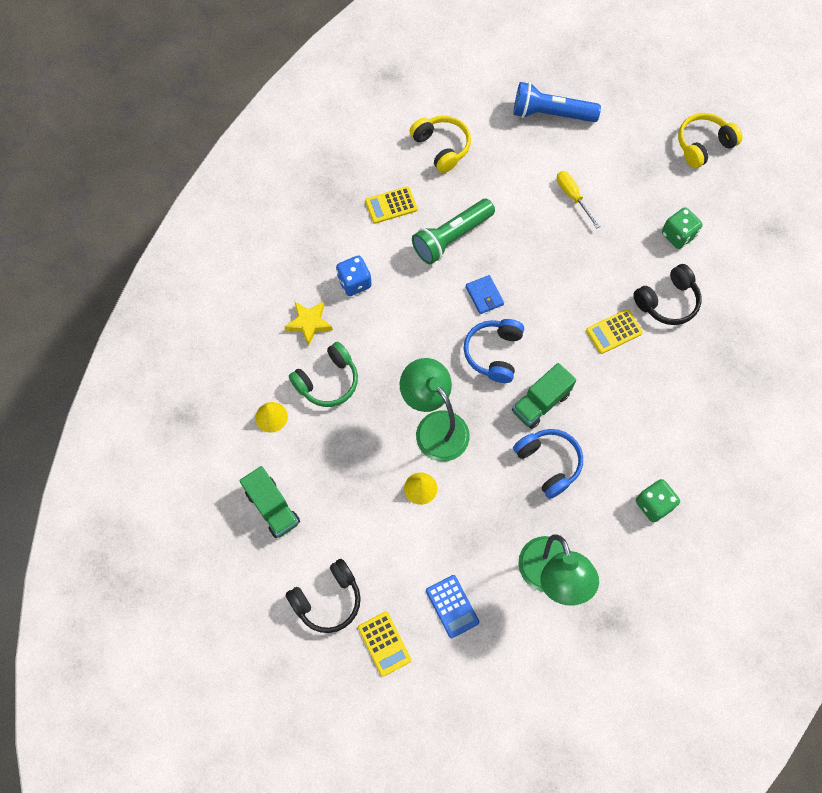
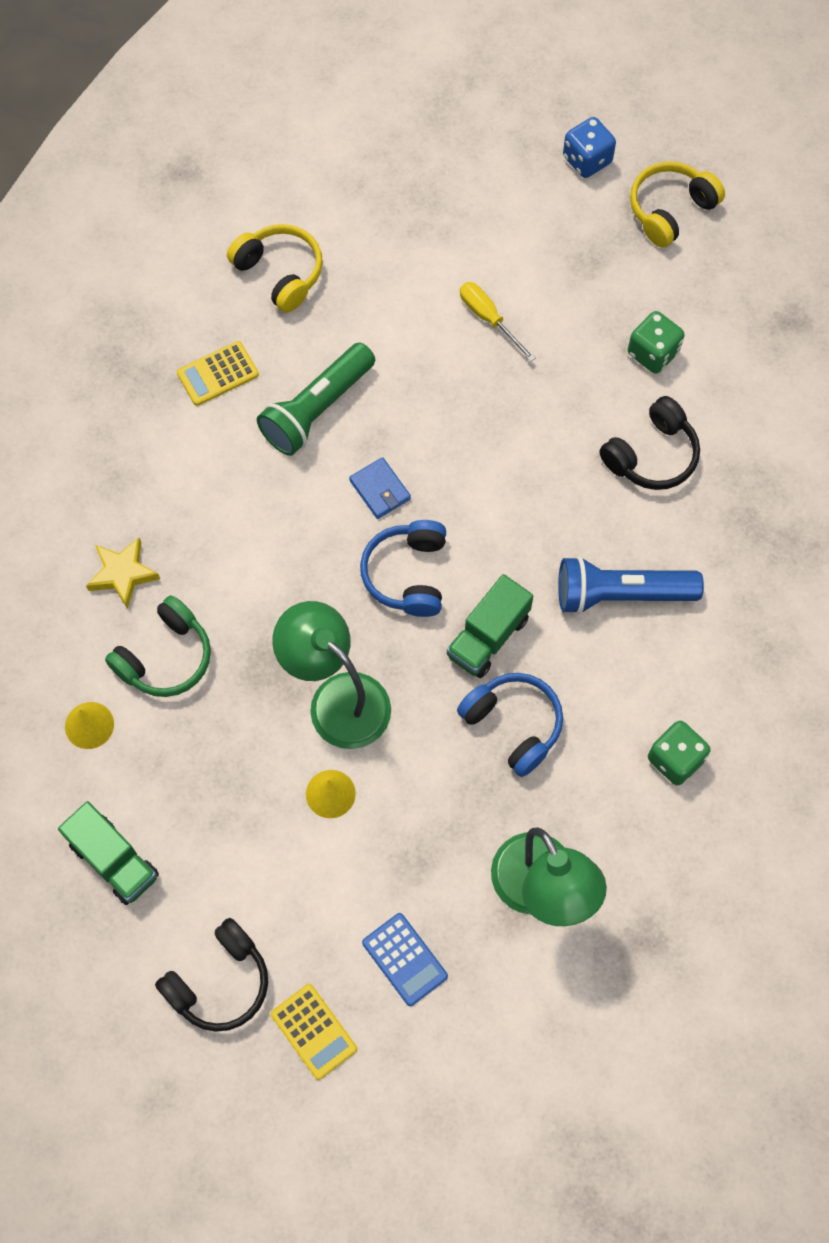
camera: 10 degrees left, 0 degrees up
(354, 282) = (181, 501): blue dice -> blue dice (587, 160)
(551, 114) = (437, 196): blue flashlight -> blue flashlight (621, 594)
(614, 332) = (580, 513): yellow calculator -> none

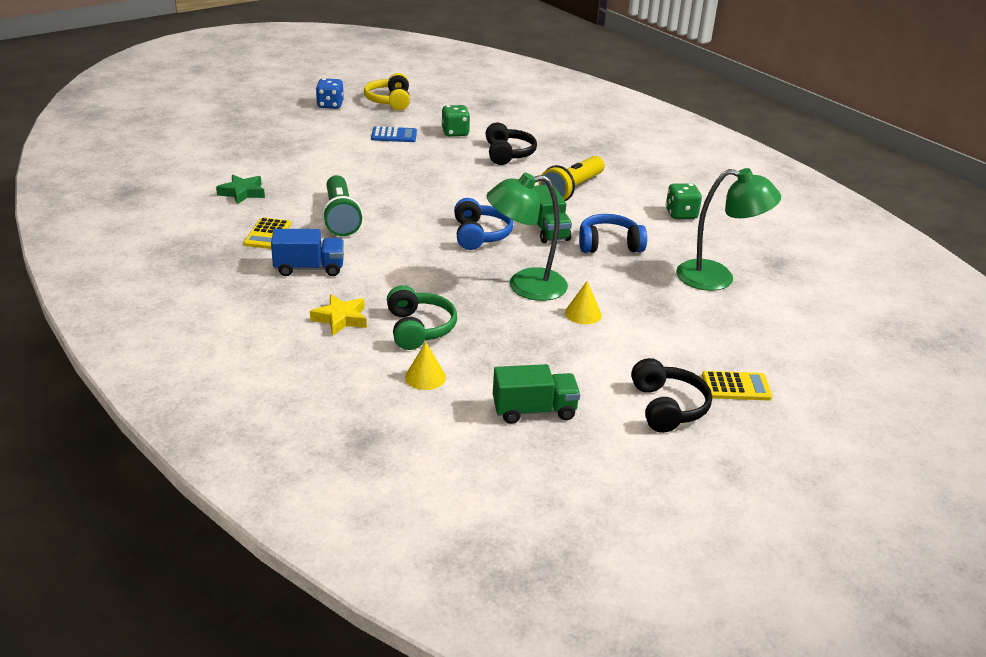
camera: 55 degrees left, 35 degrees down
(187, 469) = (309, 268): none -> blue truck
(280, 273) = (242, 193): yellow headphones -> green star
(380, 490) = (417, 221): blue wallet -> none
(405, 959) = (717, 335): blue calculator -> blue calculator (394, 135)
(408, 574) = (479, 235): blue headphones -> blue headphones turned 135 degrees counterclockwise
(488, 318) = (370, 157): yellow screwdriver -> none
(621, 594) = (572, 190): blue flashlight -> yellow flashlight

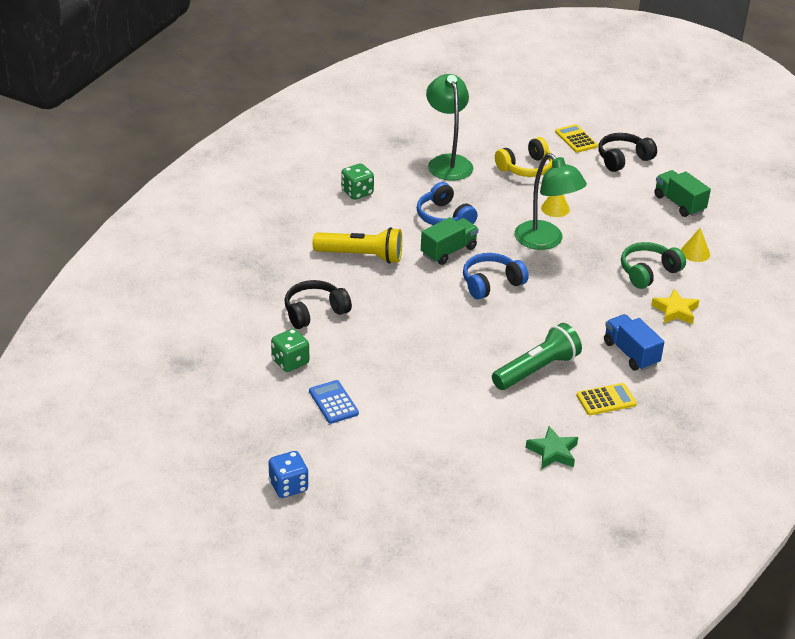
camera: 115 degrees left, 5 degrees up
(390, 101) = (237, 442): yellow headphones -> yellow headphones (526, 168)

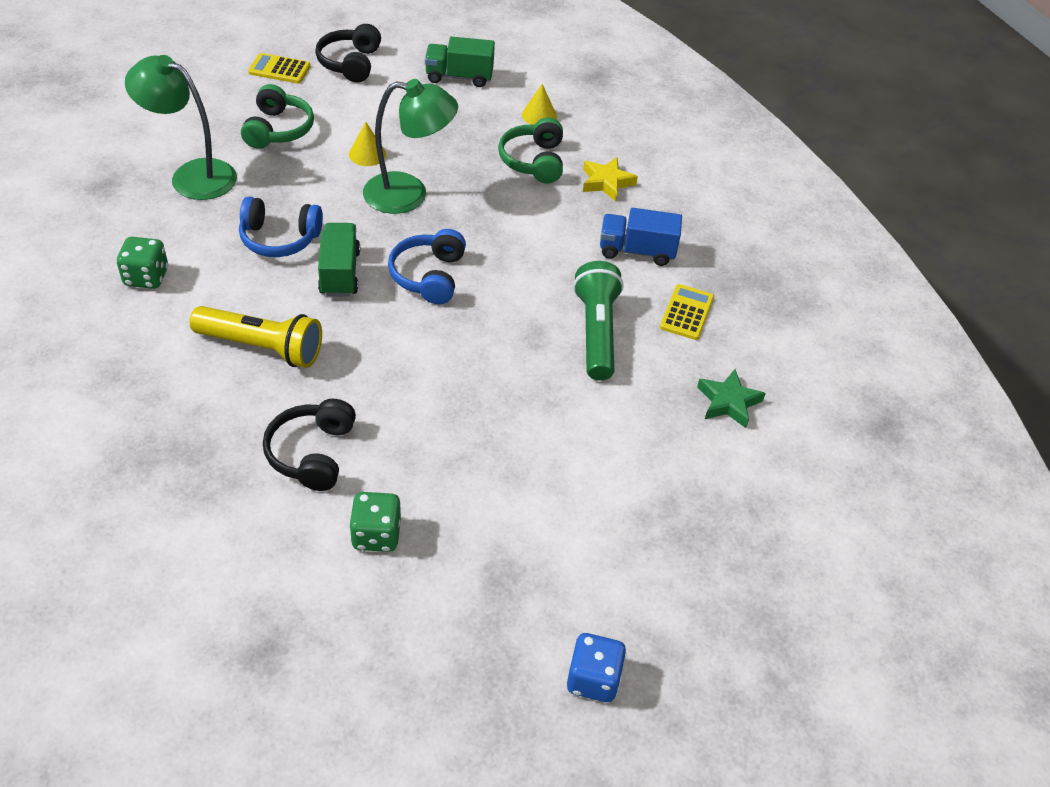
camera: 55 degrees left, 10 degrees up
(333, 402) = (487, 539): blue calculator -> none
(361, 256) = (262, 347): yellow flashlight -> yellow flashlight turned 60 degrees clockwise
(526, 168) = (278, 130): yellow headphones -> green headphones

